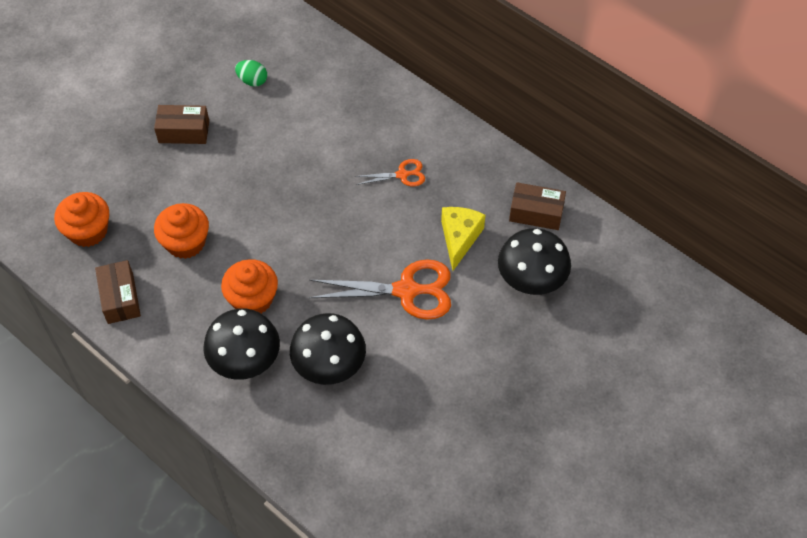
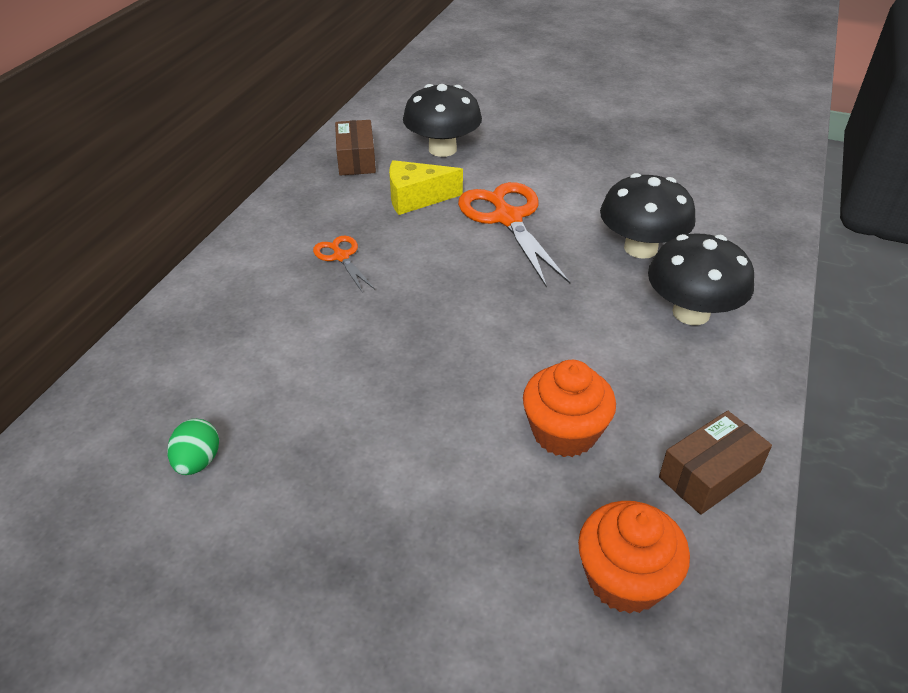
camera: 110 degrees left, 15 degrees down
(184, 131) = (344, 520): brown box -> none
(252, 299) = (605, 332): orange cupcake -> none

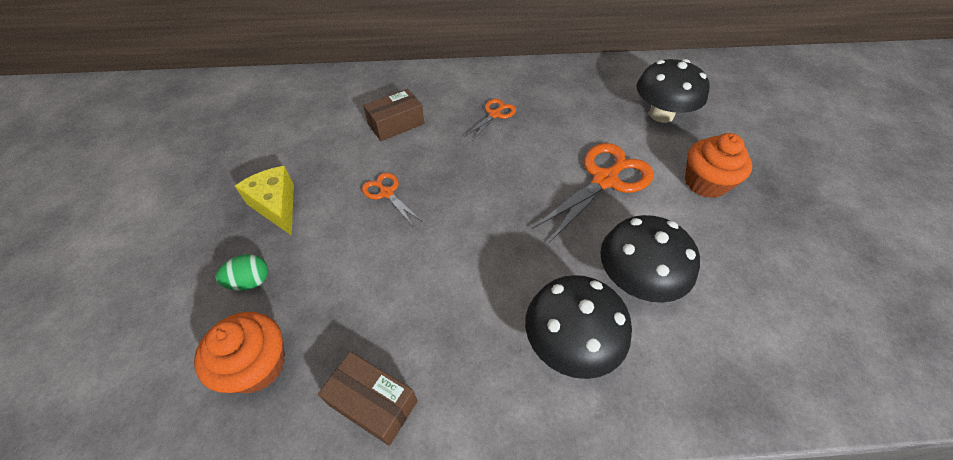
camera: 65 degrees right, 10 degrees up
(198, 462) = (298, 131): green egg -> green egg (250, 281)
(356, 159) = (605, 80): brown box -> brown box (396, 124)
(410, 390) = (387, 193): none -> orange scissors
(416, 198) = (586, 124): yellow cheese -> yellow cheese (276, 206)
(564, 432) = (382, 289): orange cupcake -> orange cupcake (705, 182)

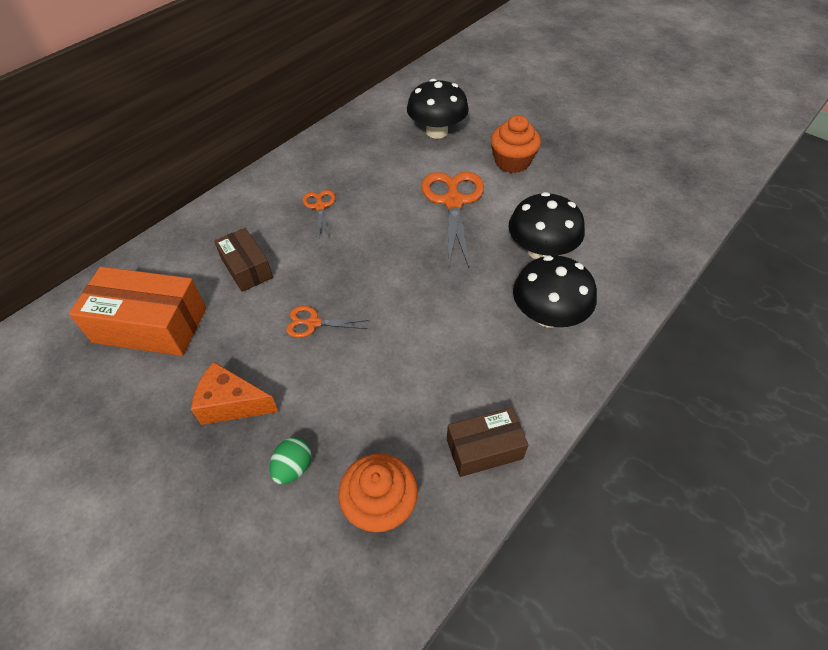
camera: 45 degrees left, 0 degrees up
(276, 206) = (232, 404): yellow cheese -> orange cheese
(302, 120) = (150, 325): none -> orange box
(396, 124) = (246, 268): brown box -> brown box turned 45 degrees counterclockwise

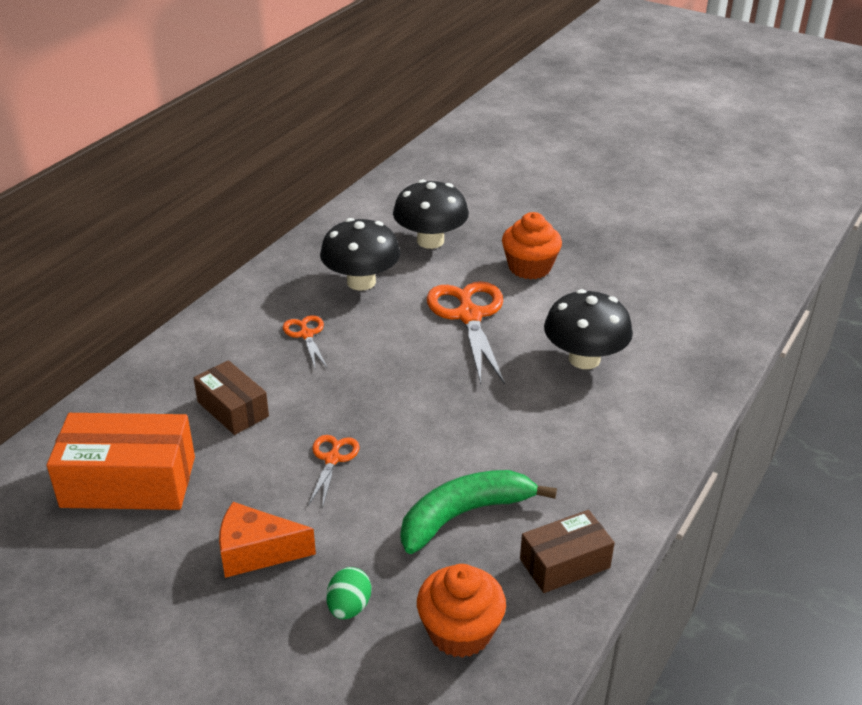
camera: 10 degrees left, 15 degrees down
(313, 323) = (332, 459): orange scissors -> orange scissors turned 105 degrees clockwise
(409, 389) = (464, 514): none -> green banana
(548, 315) = (607, 424): black mushroom -> black mushroom (361, 282)

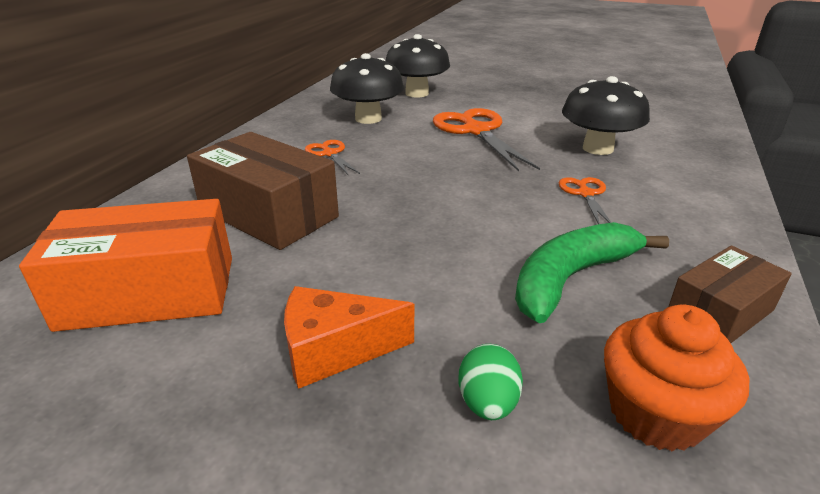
camera: 10 degrees left, 5 degrees down
(233, 409) = (268, 213): brown box -> brown box, size x1.67
(332, 459) = (395, 244): orange scissors -> orange scissors (585, 194)
(529, 267) = (509, 101): orange cupcake -> none

